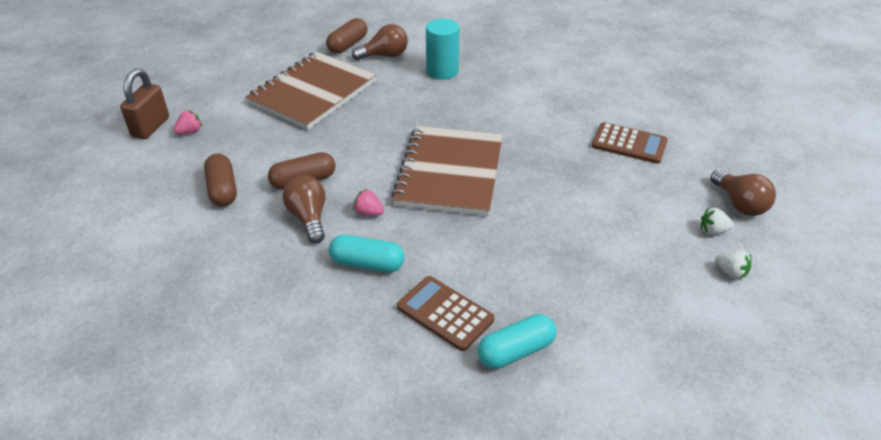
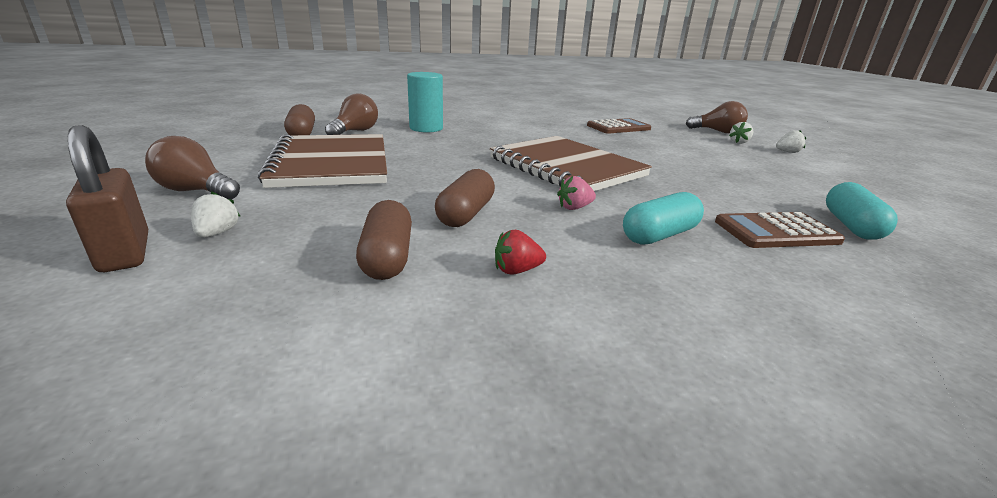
camera: 50 degrees left, 15 degrees down
(190, 132) = (217, 233): pink strawberry -> white strawberry
(223, 190) = (387, 257): brown capsule -> brown capsule turned 60 degrees clockwise
(255, 233) = (516, 270): none -> red strawberry
(309, 218) = (537, 233): brown light bulb -> brown light bulb (196, 191)

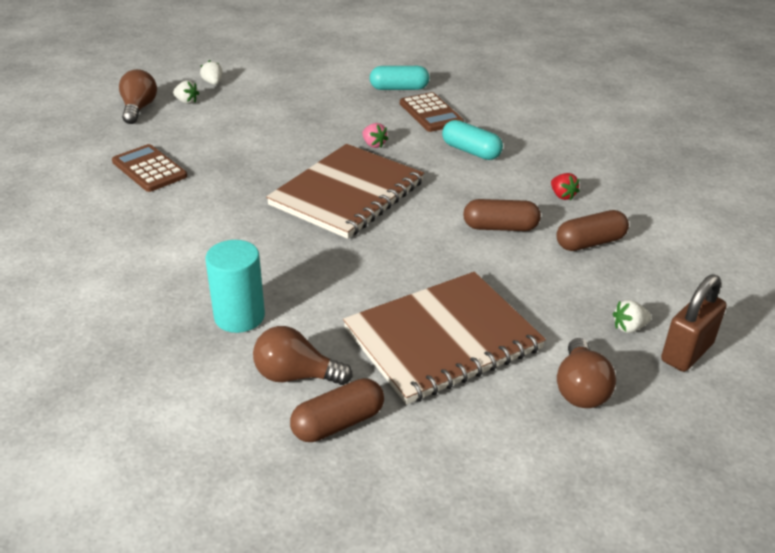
camera: 105 degrees left, 10 degrees up
(574, 208) = (449, 183): pink strawberry -> pink strawberry (373, 144)

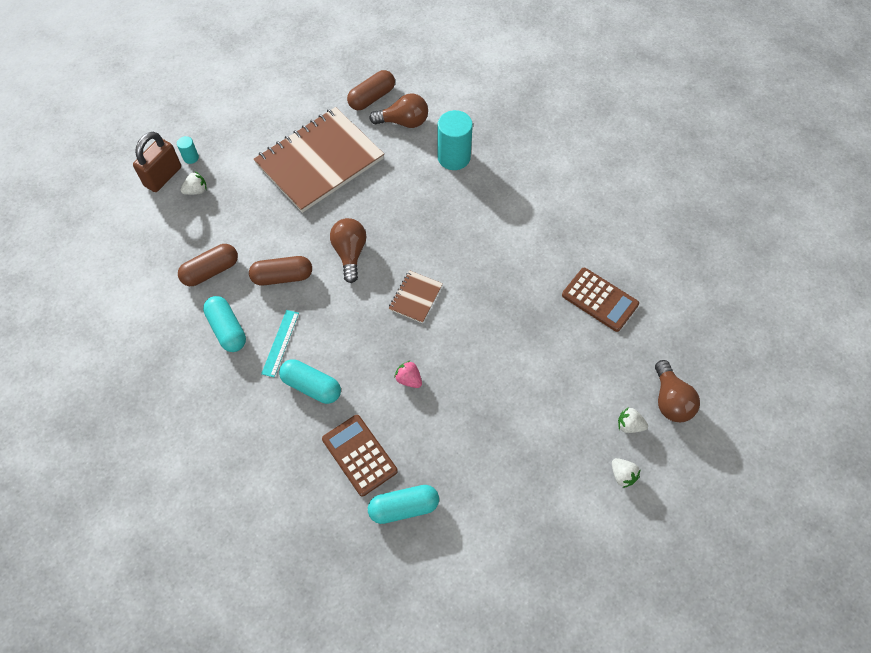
camera: 170 degrees right, 25 degrees up
(347, 193) = (415, 297): brown notebook -> brown notebook, size x0.43
(502, 180) = (280, 343): none -> turquoise ruler
(562, 196) = (227, 329): red strawberry -> turquoise capsule
(580, 389) = (235, 139): brown light bulb -> brown light bulb (350, 253)
(649, 373) = (191, 157): none -> turquoise cylinder

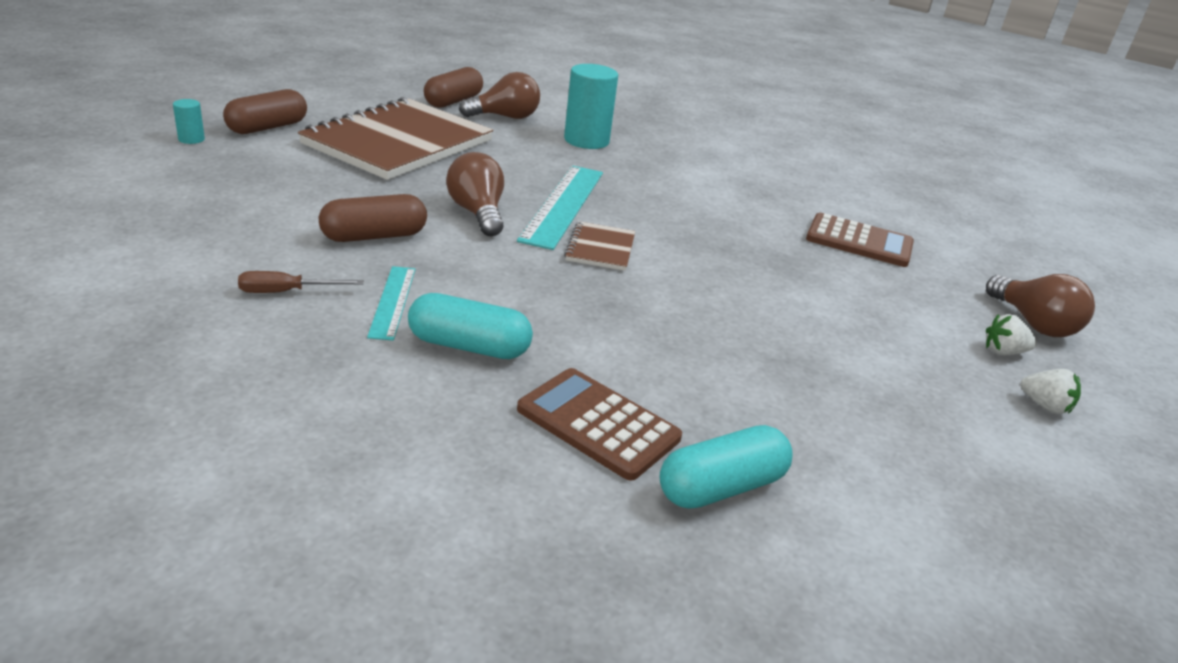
camera: 20 degrees left, 30 degrees down
(163, 176) = (144, 154): brown padlock -> none
(196, 190) = (205, 165): white strawberry -> none
(211, 271) = (243, 234): brown capsule -> brown capsule (267, 127)
(227, 329) = (287, 292): turquoise capsule -> brown screwdriver
(408, 245) = (563, 205): none -> turquoise ruler
(409, 379) = (637, 328): pink strawberry -> none

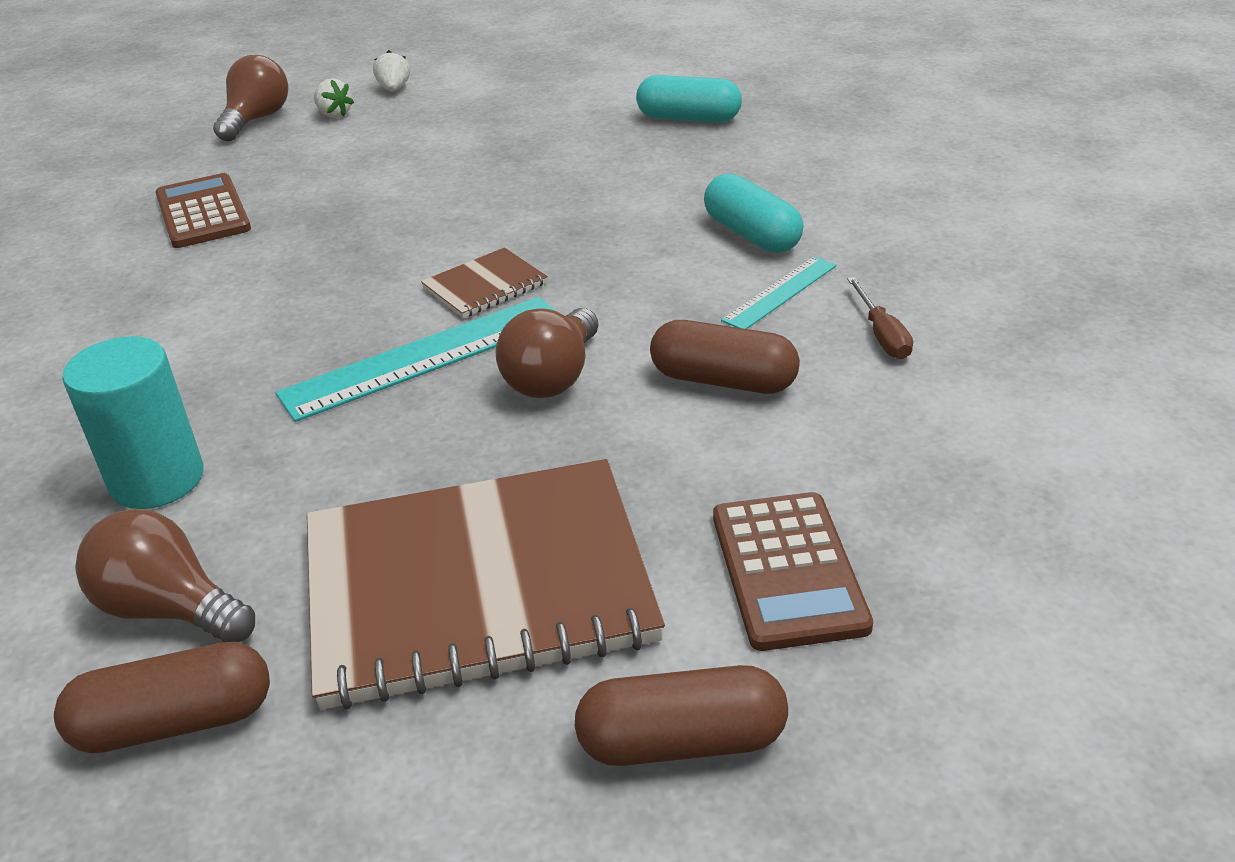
camera: 130 degrees left, 5 degrees up
(191, 139) = (866, 743): turquoise cylinder -> none
(287, 292) = (881, 335): brown screwdriver -> brown screwdriver turned 45 degrees clockwise
(598, 424) = (719, 163): brown calculator -> brown calculator (788, 570)

